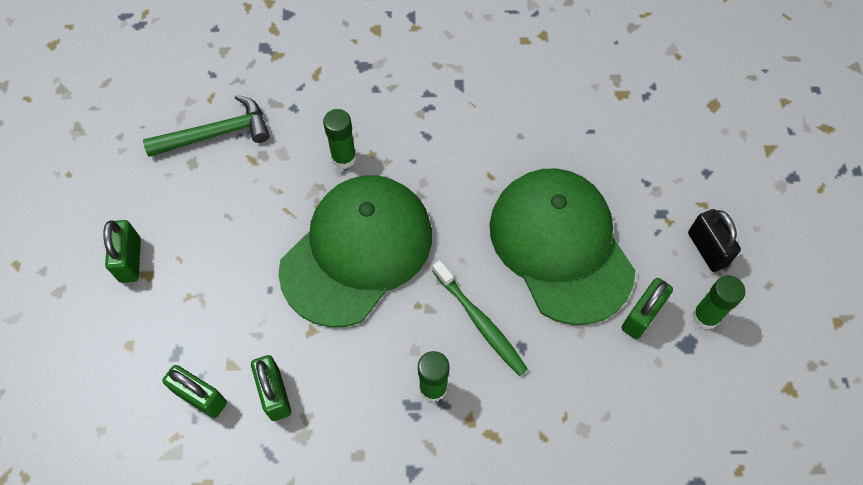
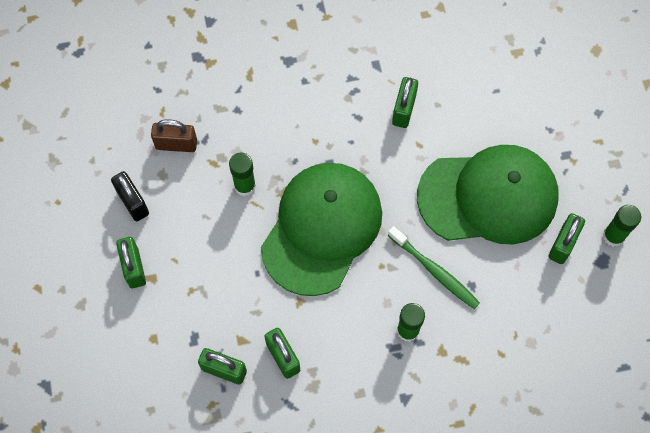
camera: 10 degrees left, 5 degrees up
(216, 133) = (176, 144): green hammer -> brown padlock
(344, 158) = (292, 149): green glue stick -> green glue stick (245, 186)
(480, 135) = (404, 110): none -> green padlock
(560, 246) = (488, 196): green cap -> green cap turned 120 degrees clockwise
(707, 249) = (607, 179): black padlock -> black padlock (133, 202)

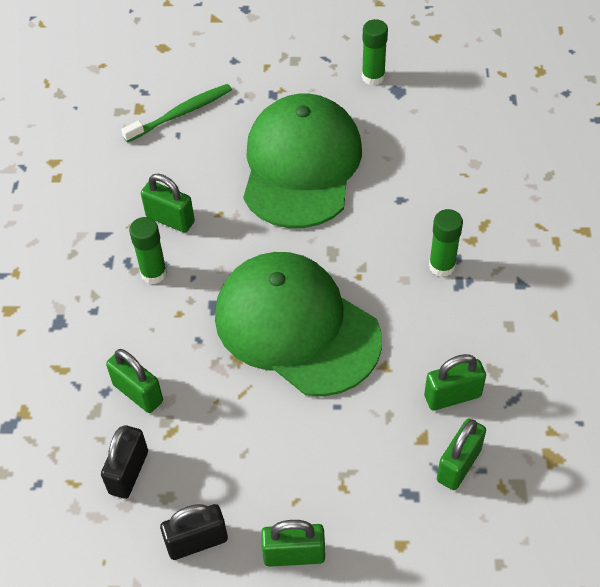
camera: 75 degrees left, 15 degrees down
(176, 144) = (128, 472): brown padlock -> black padlock
(245, 186) = (215, 400): green glue stick -> green glue stick (154, 273)
(435, 271) = (376, 228): green toothbrush -> green toothbrush (181, 113)
(562, 244) = (372, 117): green padlock -> green padlock (138, 393)

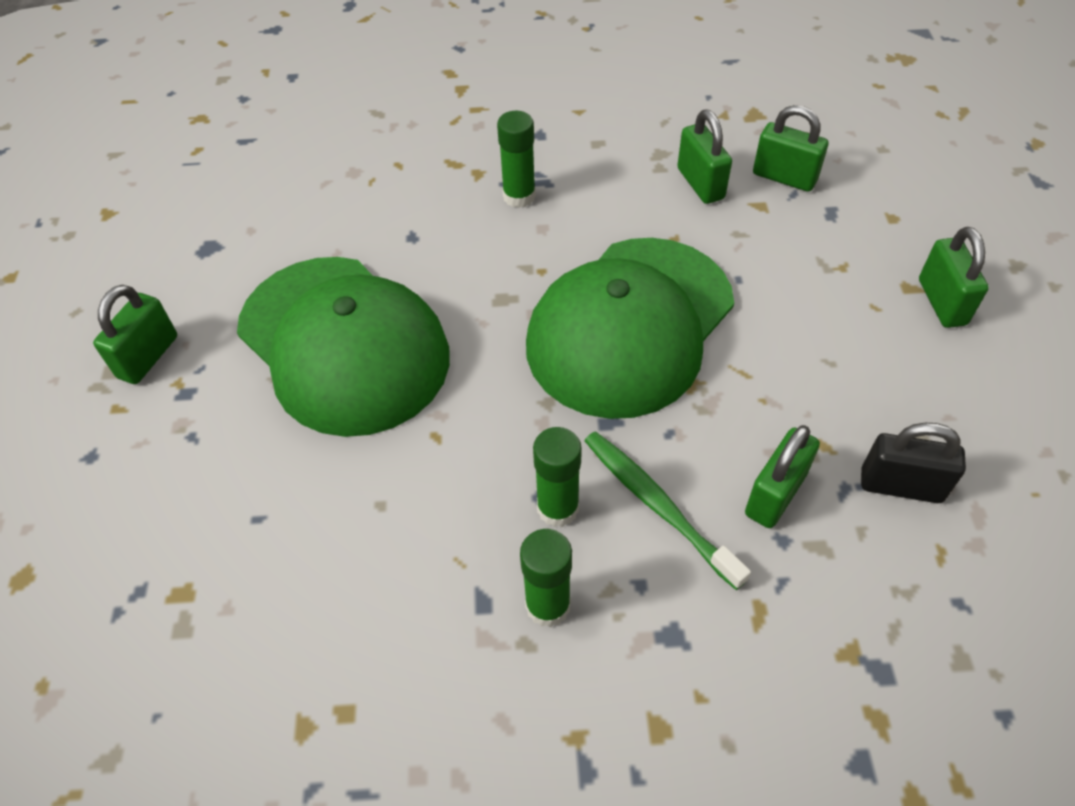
camera: 95 degrees left, 0 degrees up
(170, 219) = (448, 501): green padlock -> green padlock (148, 357)
(181, 113) = (207, 520): green toothbrush -> green toothbrush (658, 505)
(197, 542) = (965, 395): black padlock -> none
(301, 165) = (343, 344): green cap -> green cap turned 135 degrees counterclockwise
(373, 77) = (174, 275): green glue stick -> green glue stick (548, 605)

